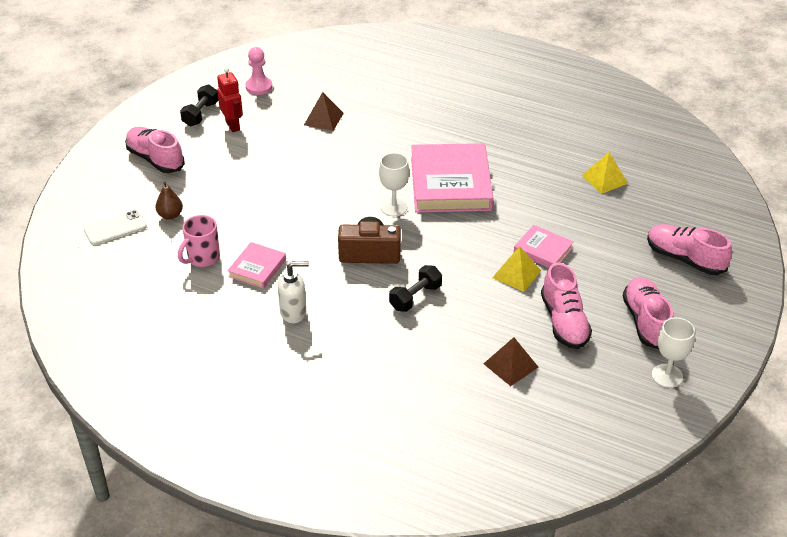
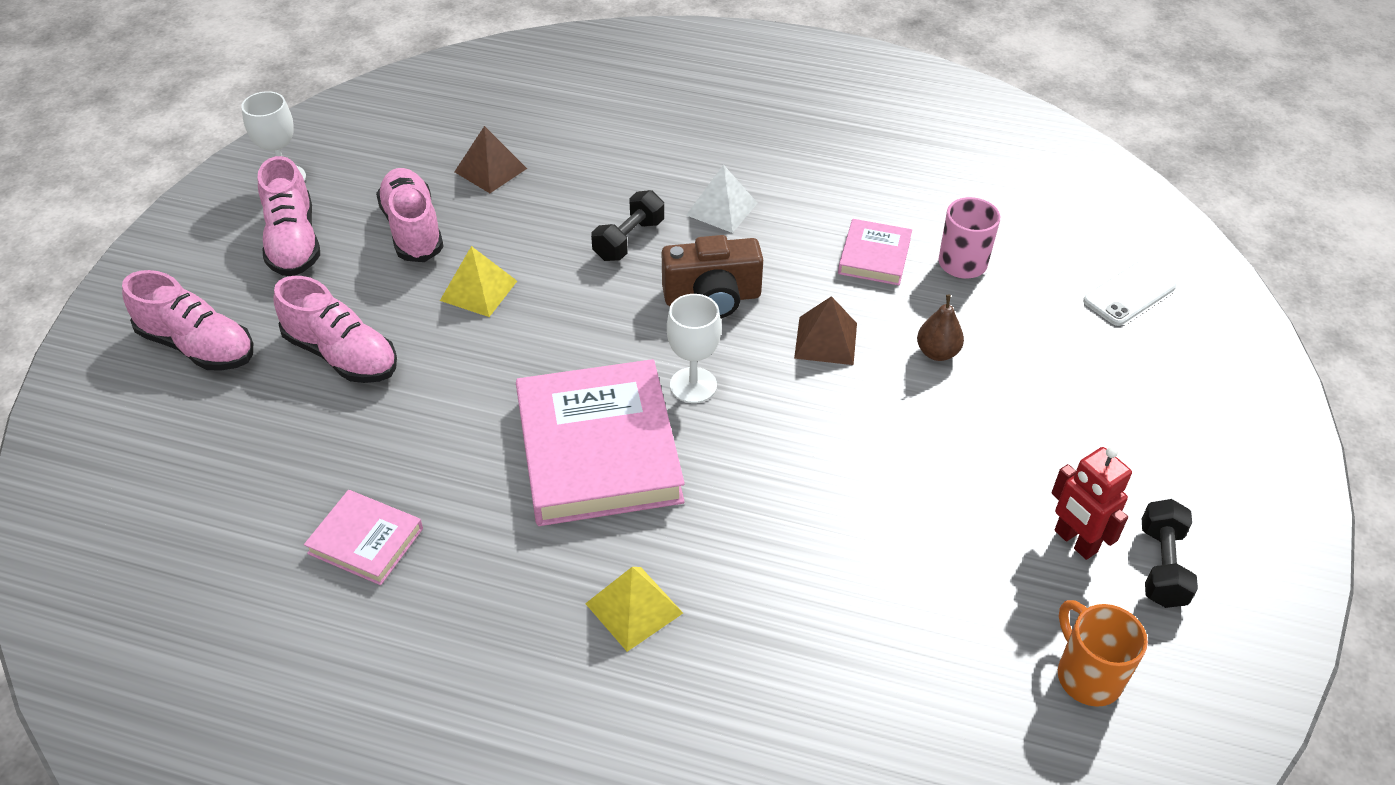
camera: 170 degrees right, 5 degrees up
(155, 159) = (1166, 435): pink shoe -> pink shoe (342, 355)
(170, 215) = (1059, 326): brown pear -> brown pear (937, 352)
(259, 87) = (1087, 675): pink pawn -> orange mug
(294, 313) = (794, 202): white soap dispenser -> none
(323, 119) = (895, 588): brown pyramid -> brown pyramid (825, 340)
(346, 313) = (722, 209): none -> white pyramid
(543, 250) = (433, 335): pink book -> pink book (366, 541)
(604, 179) = (296, 498): yellow pyramid -> yellow pyramid (634, 608)

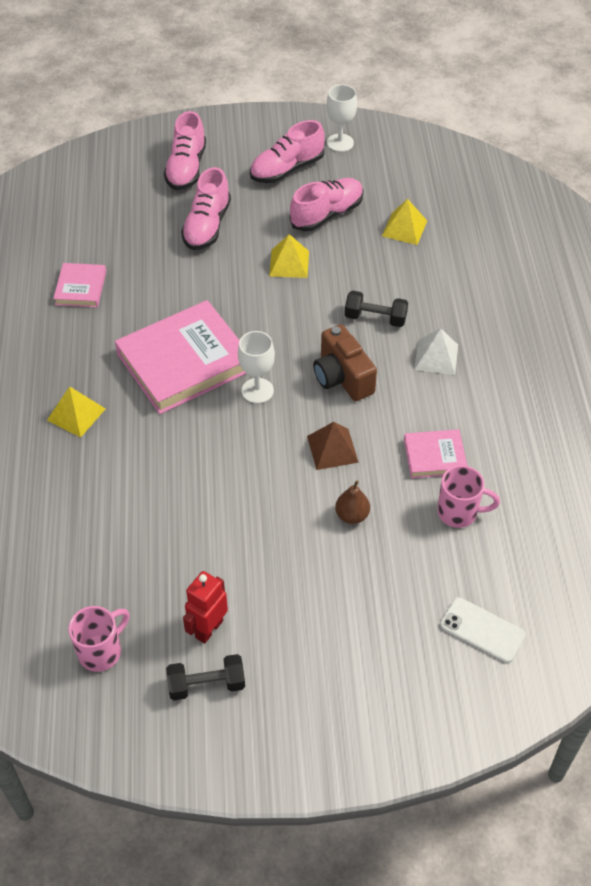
camera: 70 degrees right, 5 degrees up
(490, 170) = (404, 228): brown pyramid -> yellow pyramid
(1087, 675) = (101, 651): orange mug -> pink mug

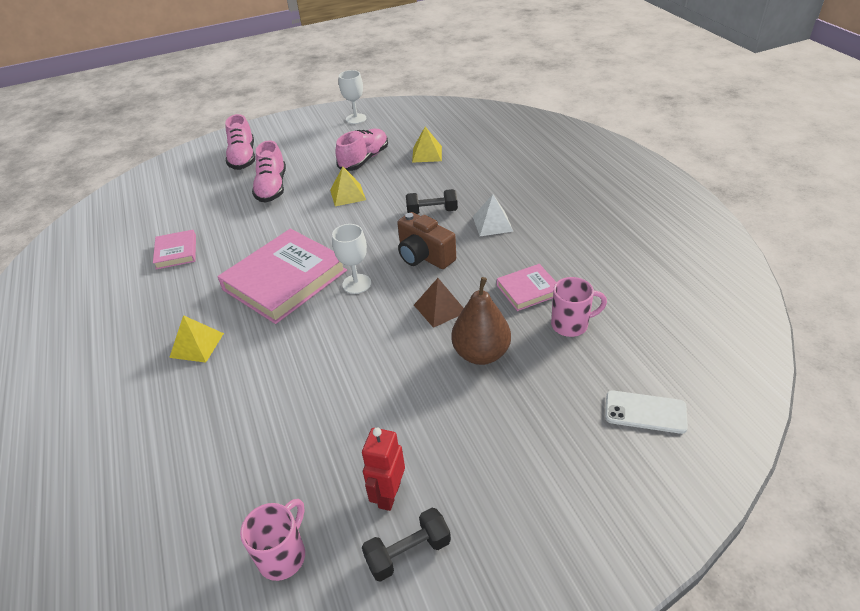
camera: 15 degrees left, 10 degrees down
(287, 169) = (322, 141): pink shoe -> none
(352, 515) = (481, 354): brown pear -> brown pear, size x1.79

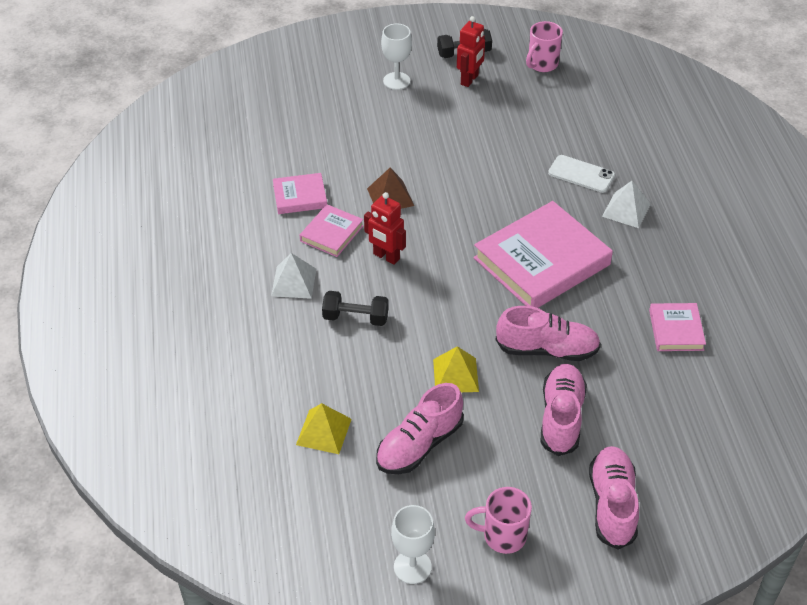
camera: 170 degrees left, 5 degrees up
(196, 345) = (626, 210): yellow pyramid -> white pyramid
(281, 221) = (547, 349): none -> pink shoe
(356, 284) = (465, 240): white goblet -> white goblet (396, 81)
(424, 256) = (386, 257): brown camera -> red robot
(480, 264) = (331, 233): none -> pink book
(481, 354) = (370, 151): brown pear -> none
(571, 325) = (282, 158): pink mug -> pink mug (502, 536)
(645, 412) = (271, 90): white phone -> white phone (581, 174)

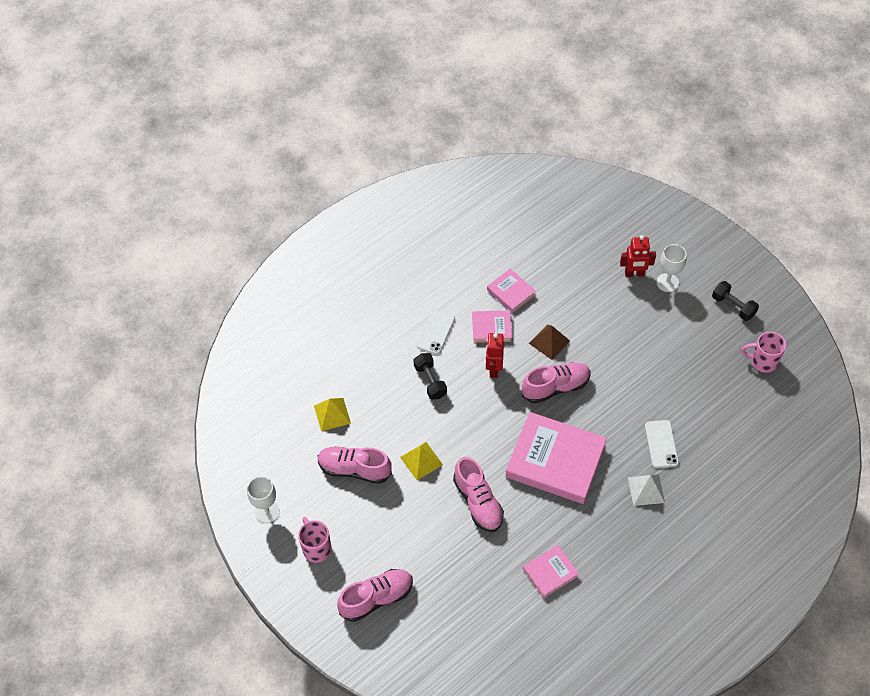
camera: 60 degrees right, 10 degrees up
(294, 282) = (436, 332): white pyramid -> white phone
(469, 80) = (706, 325): red robot -> red robot (634, 274)
(561, 418) = (426, 537): pink shoe -> pink shoe (555, 387)

